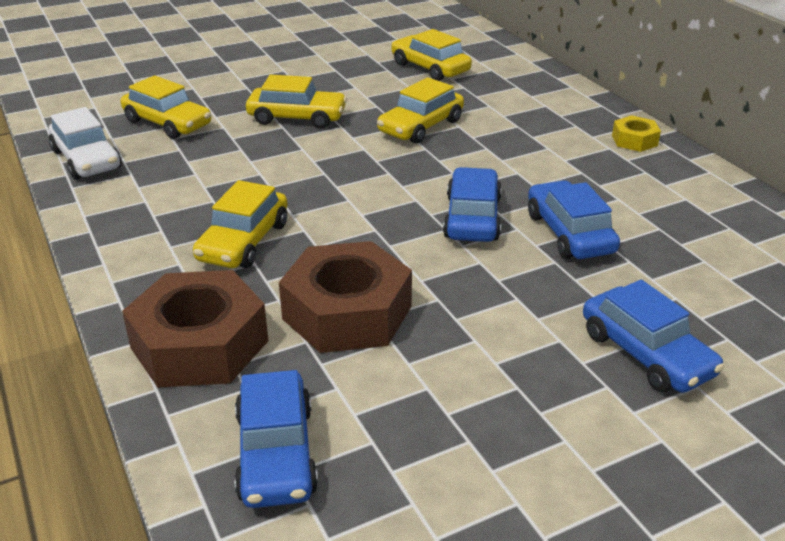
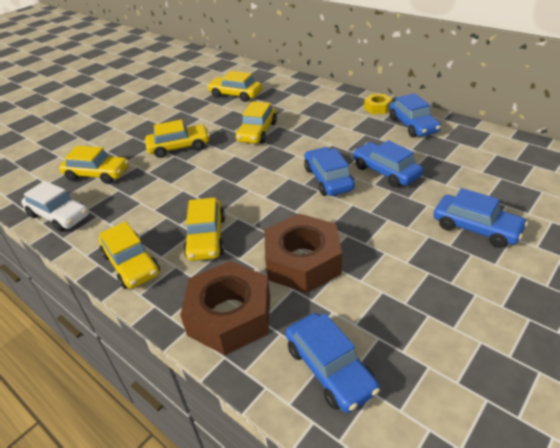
camera: 20 degrees left, 5 degrees up
(128, 243) = (131, 264): none -> yellow car
(671, 180) = (412, 125): none -> blue car

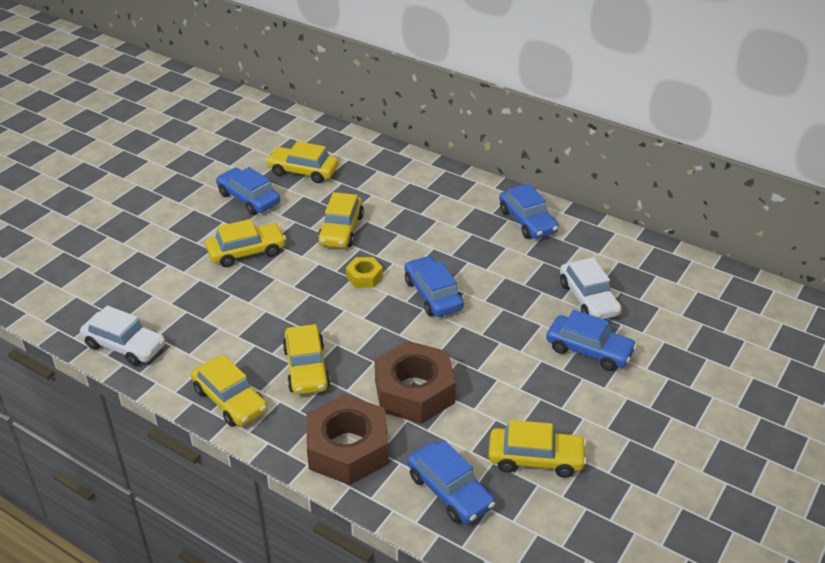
camera: 10 degrees left, 0 degrees up
(97, 174) = (153, 291): yellow car -> yellow car (535, 459)
(377, 108) = (485, 195): yellow nut -> yellow nut (364, 277)
(386, 171) = (497, 284): blue car -> blue car (249, 198)
(471, 184) = (588, 299): none -> white car

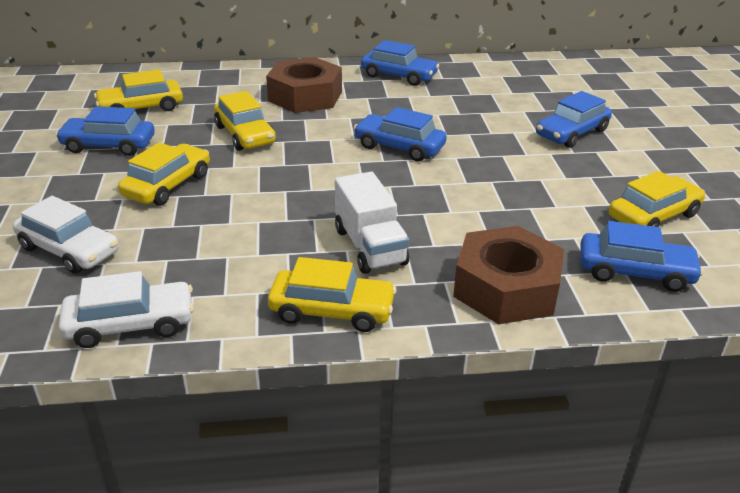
camera: 40 degrees left, 5 degrees down
(306, 368) = (370, 247): yellow car -> white truck
(364, 277) = (319, 158): yellow nut -> none
(414, 391) = (492, 218): brown nut -> brown nut (305, 96)
(588, 299) = (519, 104): white car -> white car (69, 250)
(589, 350) = (571, 133): blue car -> blue car turned 150 degrees clockwise

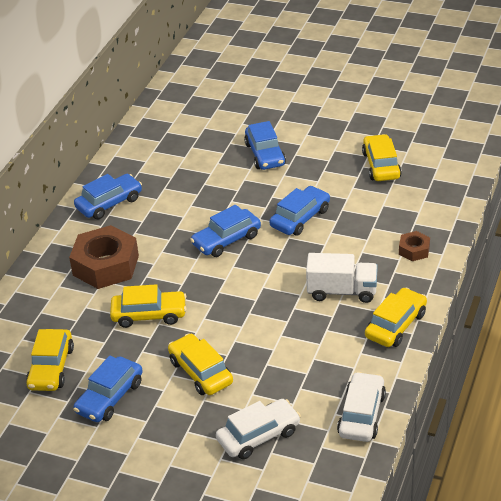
camera: 60 degrees left, 5 degrees up
(506, 288) = (414, 250): brown nut -> brown nut, size x0.48
(635, 272) = (427, 197): blue car -> blue car (300, 218)

